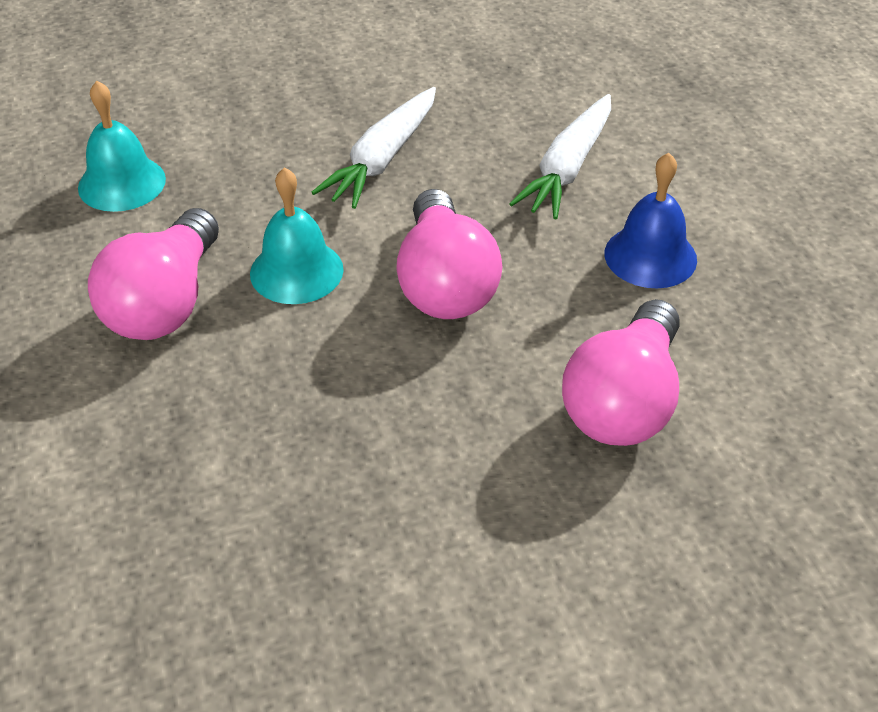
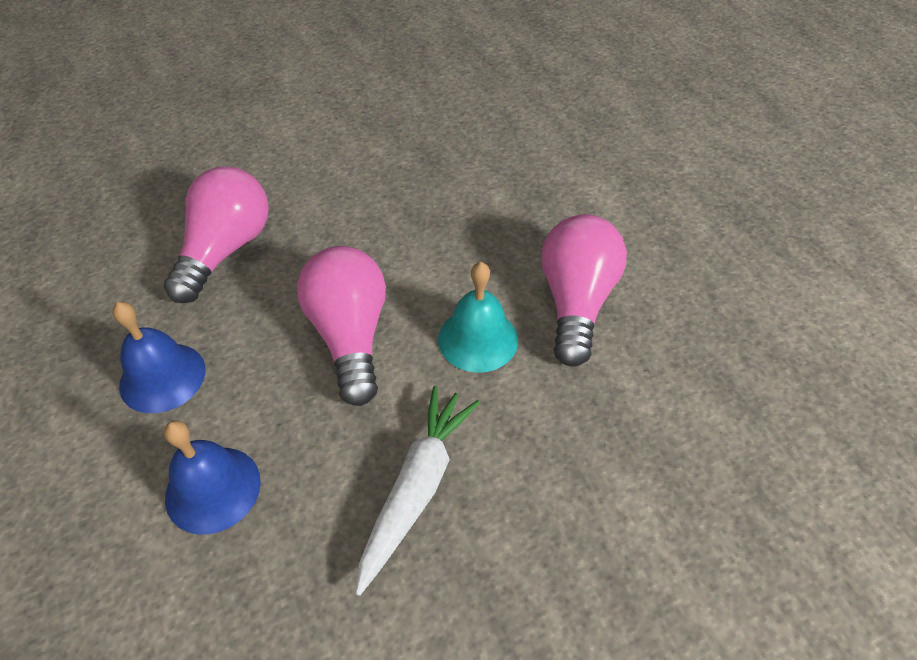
camera: 175 degrees right, 5 degrees up
(122, 183) = (679, 430): turquoise bell -> none
(567, 168) = (213, 489): white carrot -> blue bell

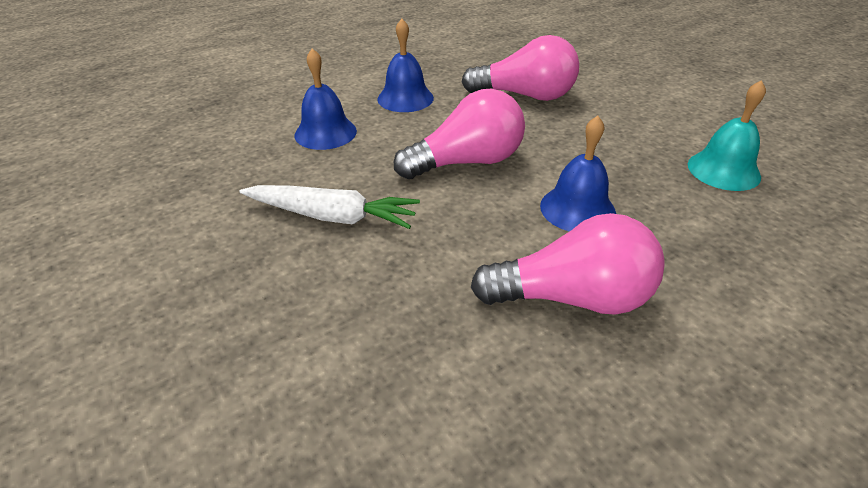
camera: 80 degrees right, 10 degrees down
(460, 265) = (577, 209): none -> blue bell
(478, 339) = (491, 231): turquoise bell -> turquoise bell (723, 170)

